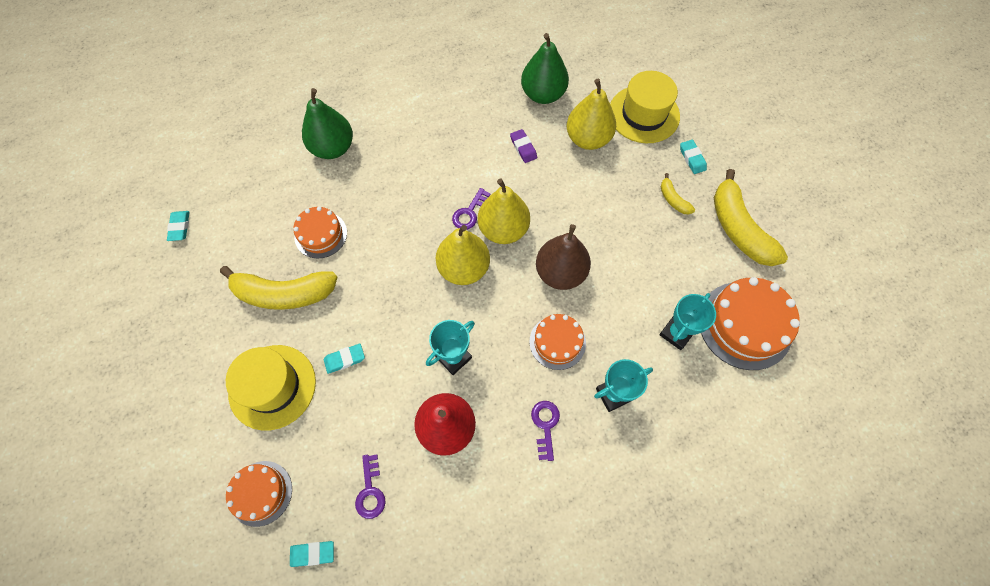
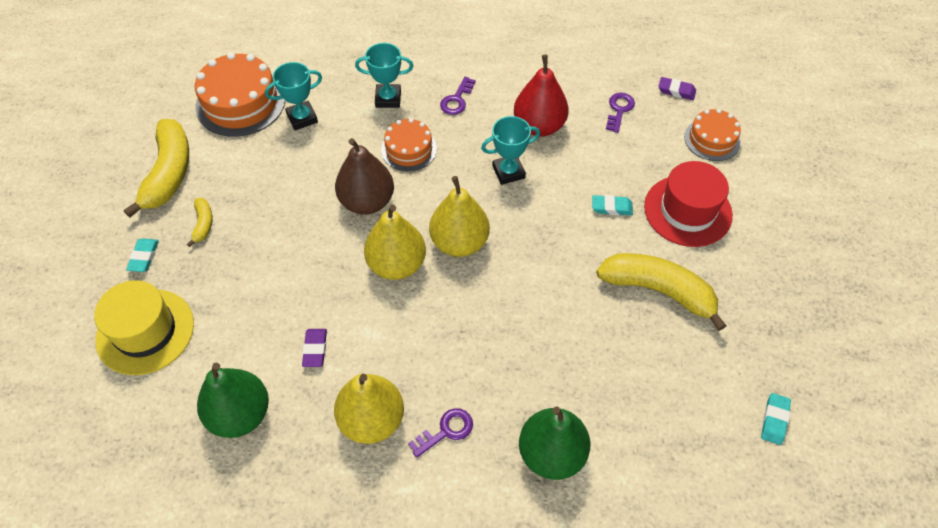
camera: 155 degrees left, 10 degrees down
(272, 386) = (687, 211): yellow hat -> red hat
(313, 553) = (676, 91): turquoise eraser -> purple eraser
(320, 234) = (601, 340): orange cake -> none
(469, 213) = (422, 297): purple key -> purple key (446, 431)
(588, 139) = (233, 328): yellow pear -> yellow pear (372, 420)

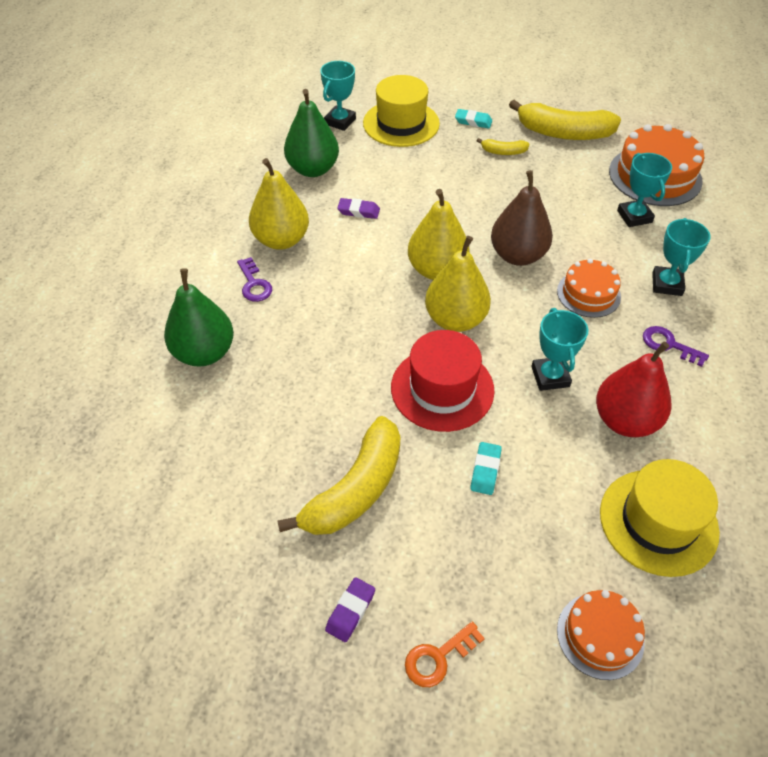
camera: 100 degrees right, 5 degrees down
(138, 403) = (340, 121): none -> turquoise trophy
(619, 110) = (658, 522): purple key -> yellow hat
(676, 91) = (704, 614): purple eraser -> purple eraser (350, 611)
(687, 211) = (469, 559): red hat -> red hat (442, 389)
(764, 221) = (438, 657): none -> orange key
(774, 420) = (159, 561): turquoise eraser -> none

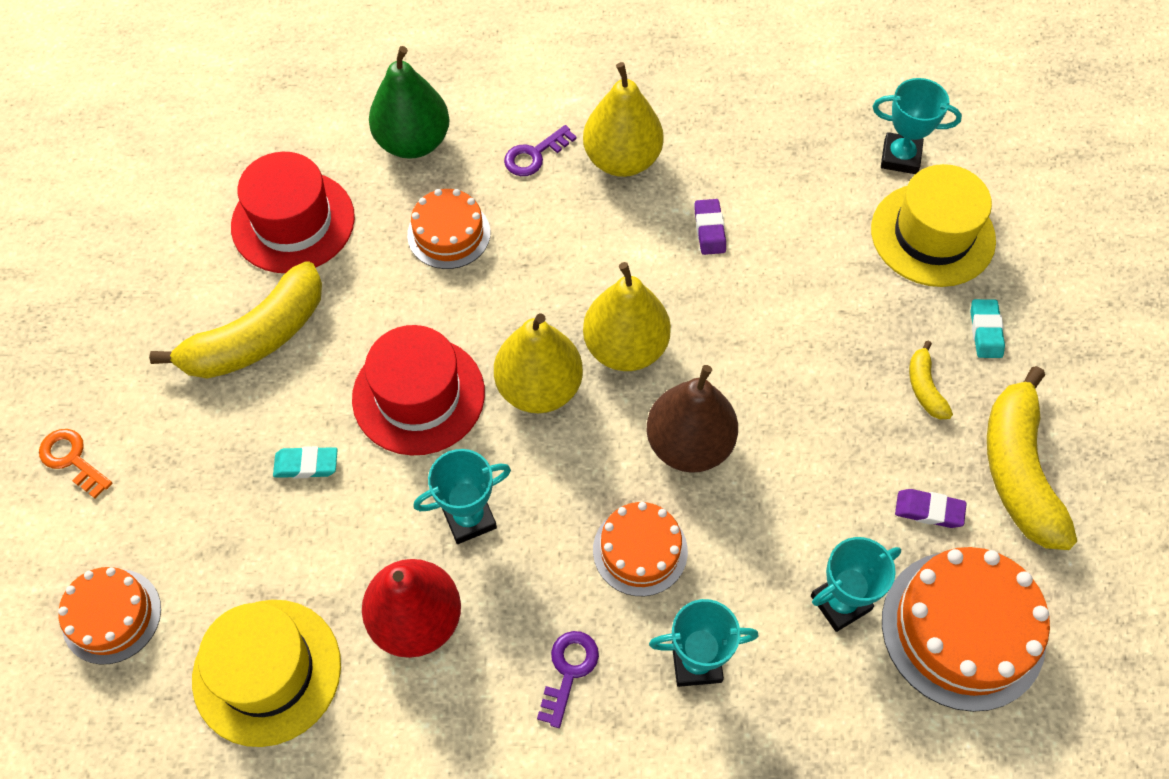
camera: 75 degrees right, 10 degrees up
(246, 447) = (293, 222): none -> red hat
(303, 346) = (449, 234): none -> orange cake
(313, 169) = (776, 154): green pear -> none
(350, 611) = (113, 369): purple eraser -> purple eraser (929, 510)
(355, 490) = (256, 338): yellow banana -> yellow banana turned 60 degrees counterclockwise

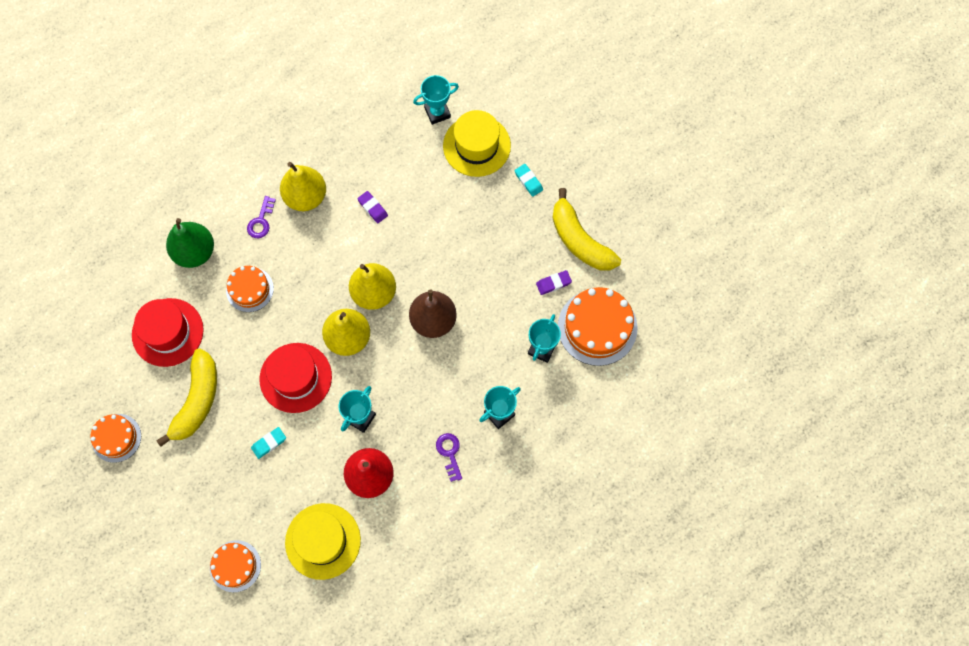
camera: 35 degrees left, 10 degrees up
(72, 459) = (157, 514): orange key -> none
(640, 550) = (444, 382): orange cake -> orange cake (116, 438)
(924, 387) = (518, 226): yellow banana -> none

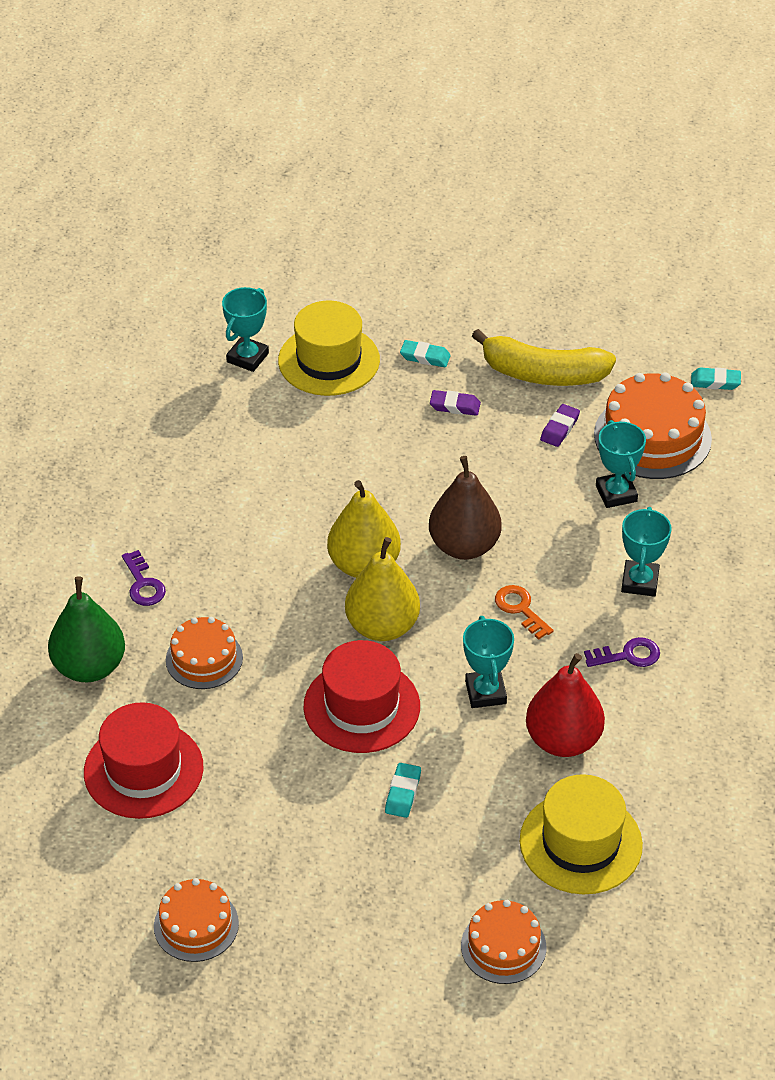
camera: 40 degrees left, 25 degrees down
(197, 401) = (262, 813): yellow banana -> none
(306, 197) = (174, 527): yellow pear -> none
(373, 208) = (270, 488): purple eraser -> purple eraser (455, 406)
(424, 382) = (520, 609): none -> orange key
(449, 453) = (628, 655): purple key -> purple key turned 135 degrees clockwise
(667, 317) = (715, 382): none -> turquoise eraser

